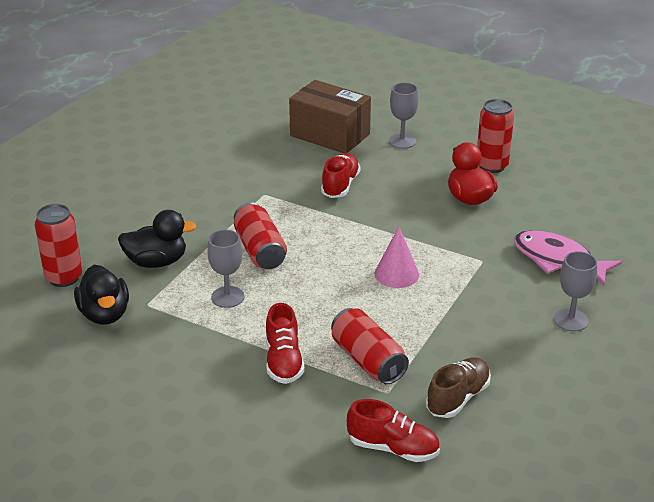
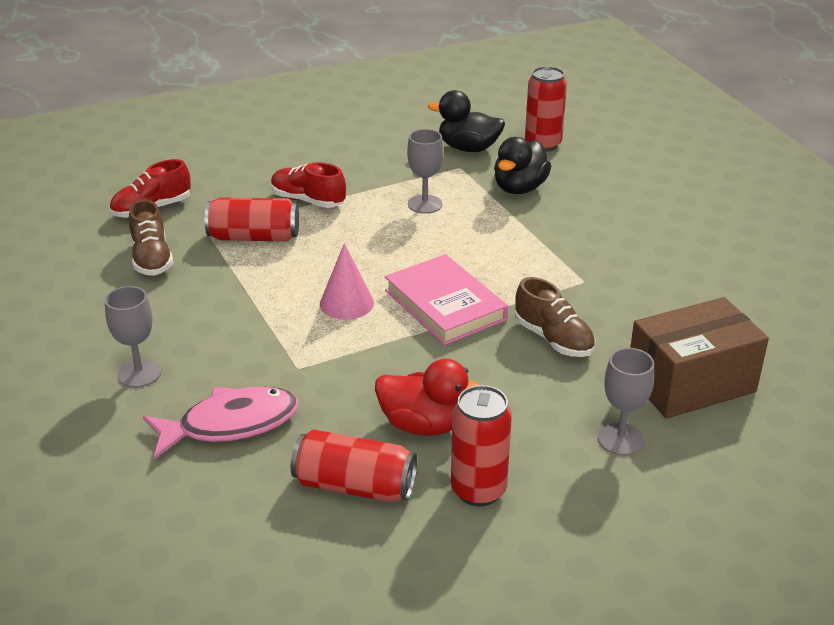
camera: 125 degrees right, 0 degrees up
(260, 250) = (479, 243): red can -> red can (354, 486)
(340, 185) = (553, 339): red shoe -> brown shoe
(351, 235) = (445, 305): none -> pink book

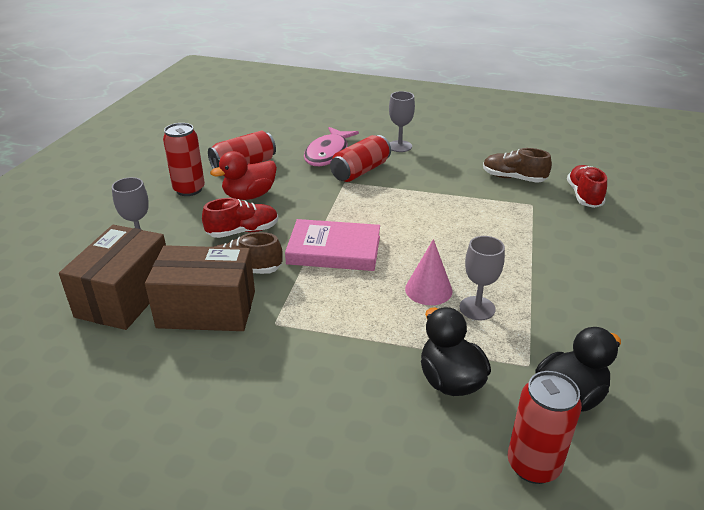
camera: 130 degrees right, 0 degrees up
(254, 237) = (504, 217): red can -> red can (360, 171)
(308, 201) = (539, 256): red shoe -> red shoe (243, 231)
(346, 303) = (384, 218): pink cone -> pink cone (428, 289)
(626, 325) = (207, 309): none -> brown box

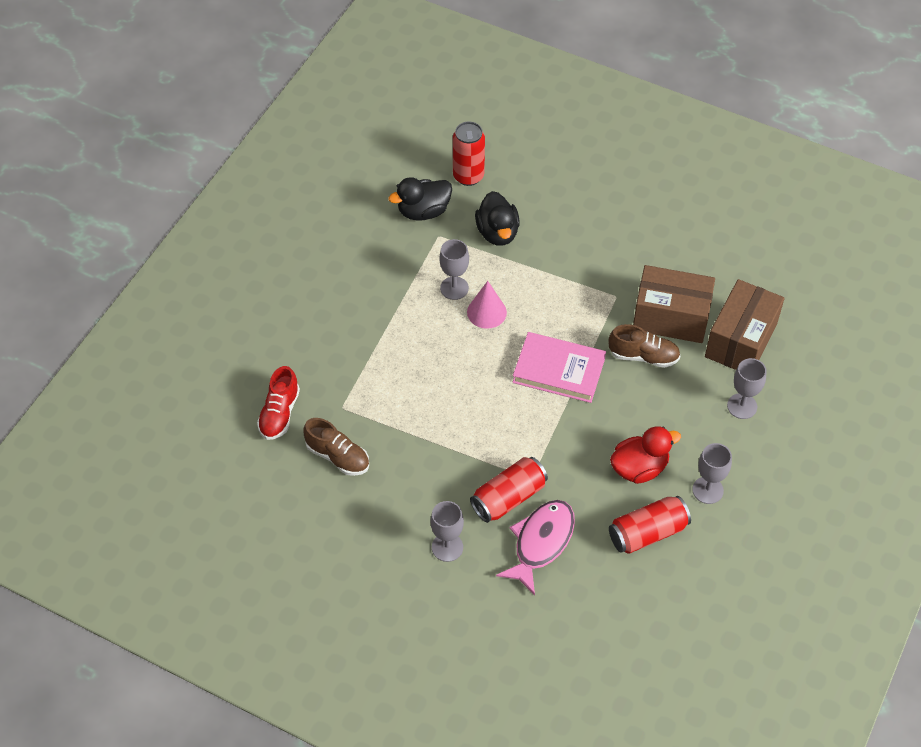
camera: 170 degrees left, 20 degrees up
(189, 189) = (707, 490): red can -> grey goblet
(243, 231) = (644, 409): red shoe -> none

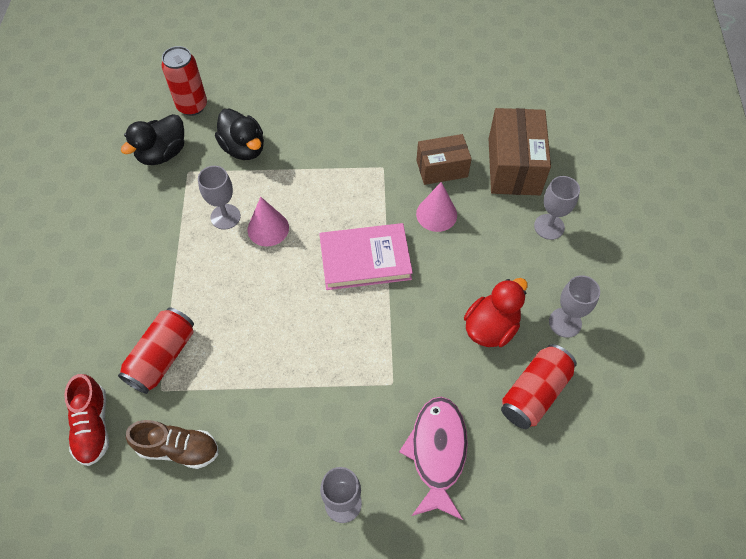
camera: 25 degrees left, 5 degrees up
(508, 497) = (380, 416): red can -> red can (162, 357)
(643, 356) = (436, 214): brown shoe -> pink cone
(671, 317) = (442, 168): brown box -> brown box, size x0.65

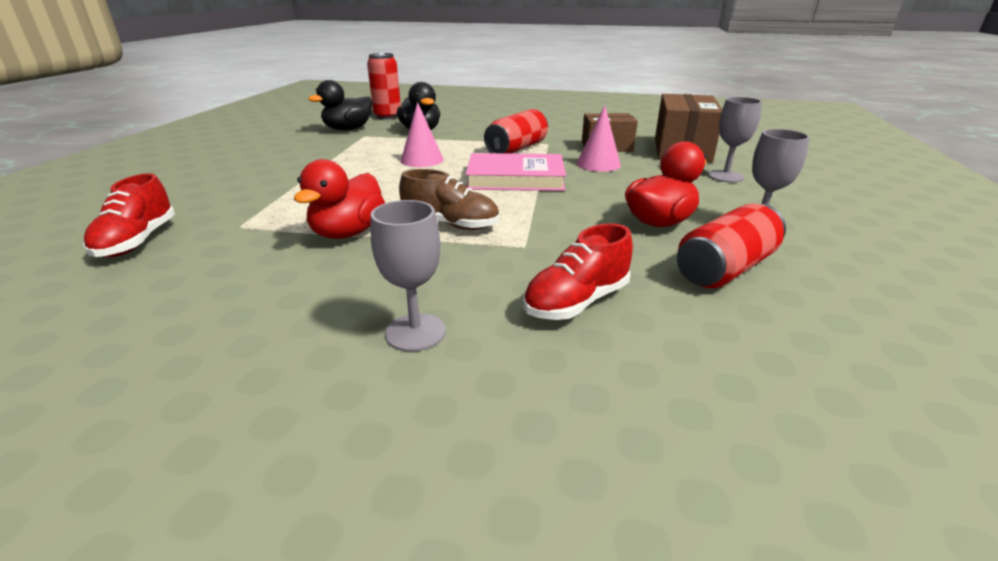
camera: 10 degrees right, 30 degrees down
(162, 357) = (260, 209): red can -> red can (517, 149)
(178, 449) = (221, 265): brown shoe -> brown shoe (451, 225)
(225, 217) = (384, 153): grey goblet -> none
(252, 385) = (348, 233): none -> red duck
(437, 452) = (576, 302): pink fish -> red shoe

